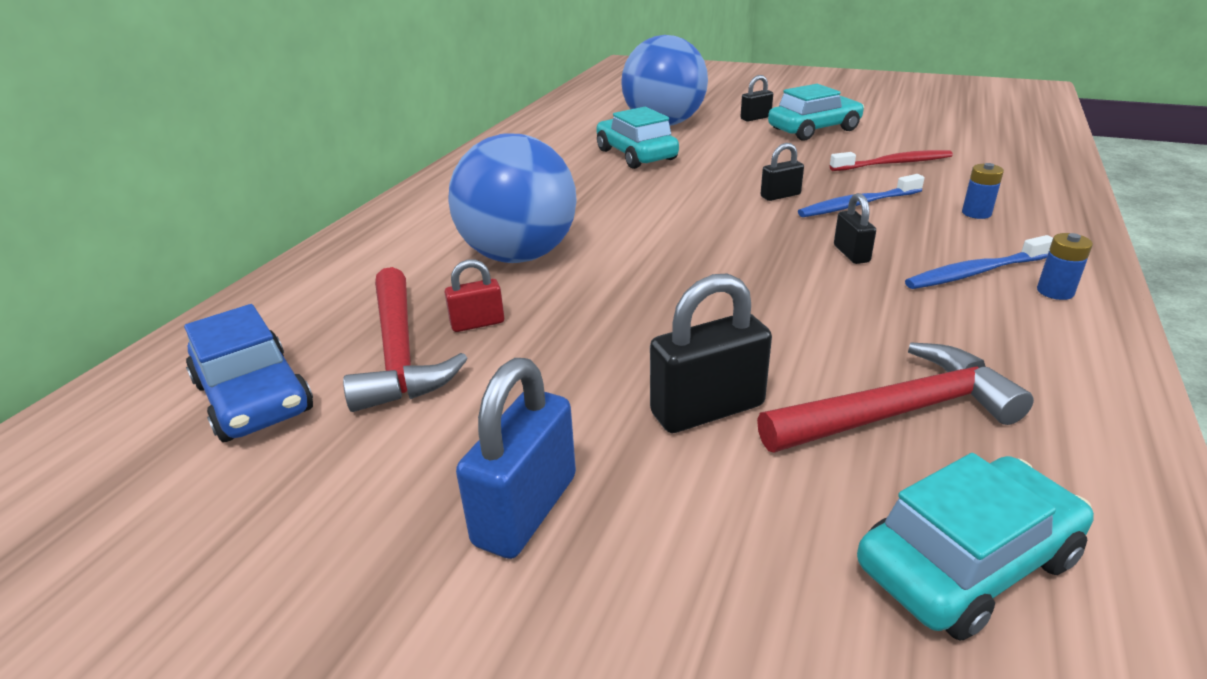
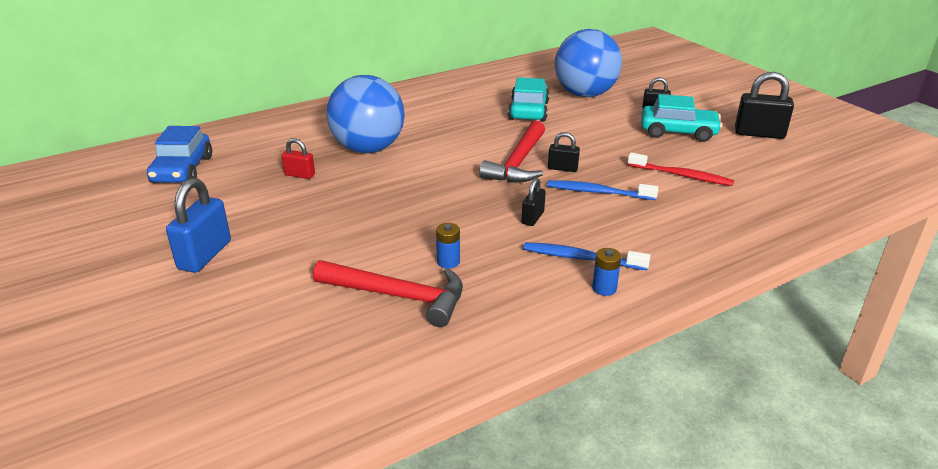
camera: 35 degrees right, 0 degrees up
(400, 354) = (252, 175): red hammer -> red hammer (518, 163)
(526, 510) = (205, 255): blue padlock -> blue padlock turned 45 degrees counterclockwise
(707, 409) = (325, 254): black padlock -> black padlock (759, 134)
(966, 562) = (314, 356): turquoise car -> none
(976, 213) = (663, 228): blue battery -> blue battery (448, 262)

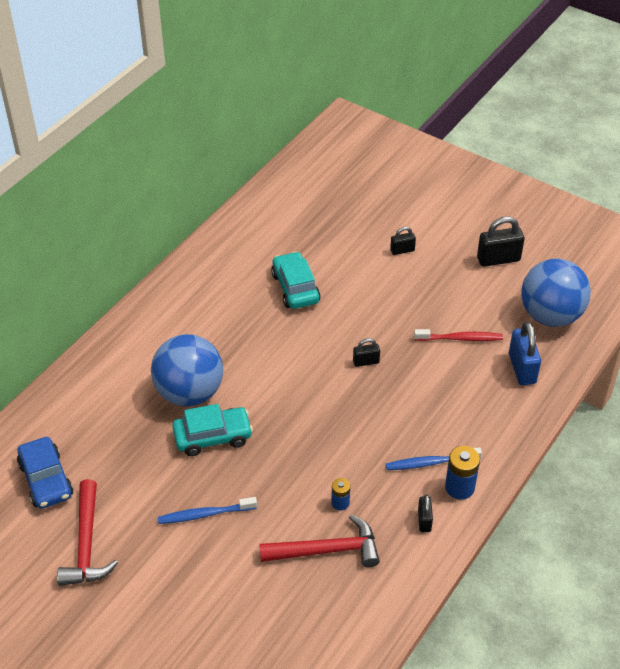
camera: 25 degrees left, 15 degrees up
(205, 255) = (154, 568): blue padlock -> blue padlock (522, 368)
(300, 175) = (155, 448): red padlock -> none
(518, 163) = (327, 367): red hammer -> red hammer (87, 544)
(532, 218) = (374, 431): black padlock -> black padlock (424, 520)
(585, 94) = (332, 245): blue ball -> blue ball (550, 315)
(598, 192) = (407, 382): blue toothbrush -> blue toothbrush (205, 514)
(604, 288) = (459, 487): blue battery -> blue battery, size x1.65
(678, 132) = (434, 278): turquoise car -> turquoise car (213, 437)

